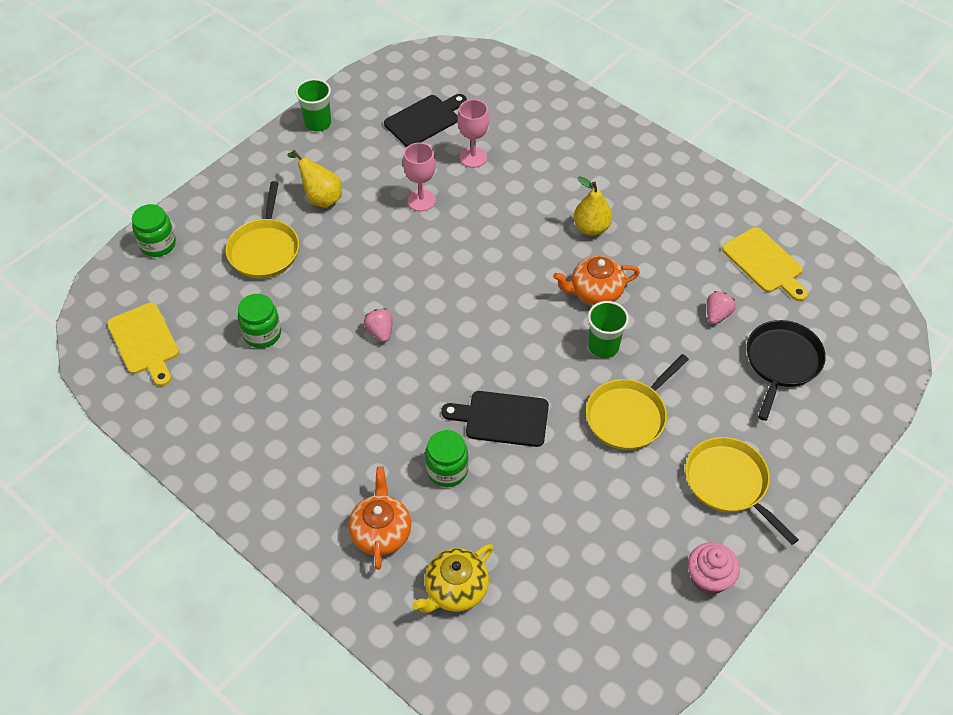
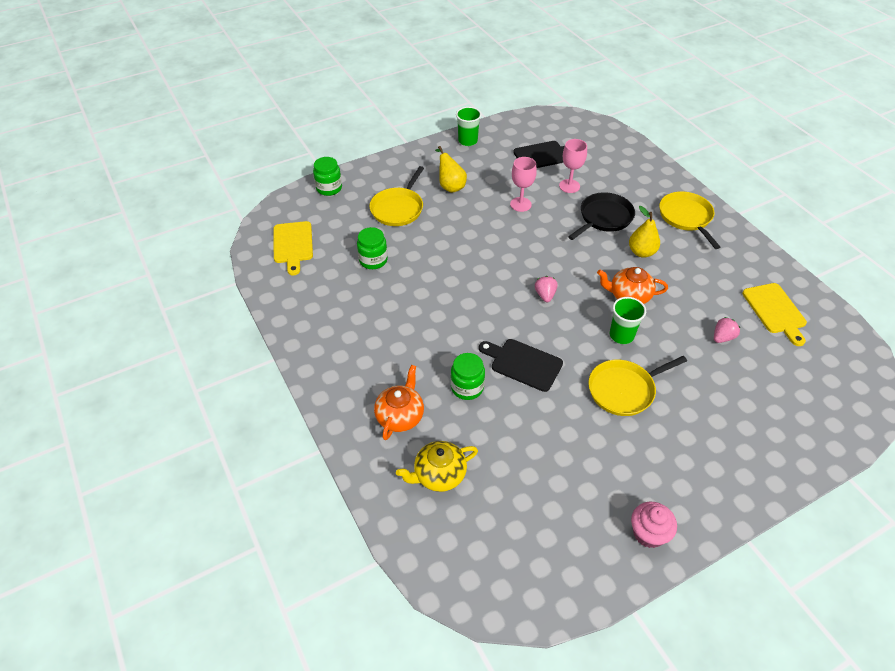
camera: 20 degrees right, 5 degrees down
(380, 332) = (456, 281): pink strawberry -> pink strawberry (545, 295)
(729, 483) = (691, 465): yellow pan -> yellow pan (686, 217)
(781, 362) = (766, 386): black pan -> black pan (604, 218)

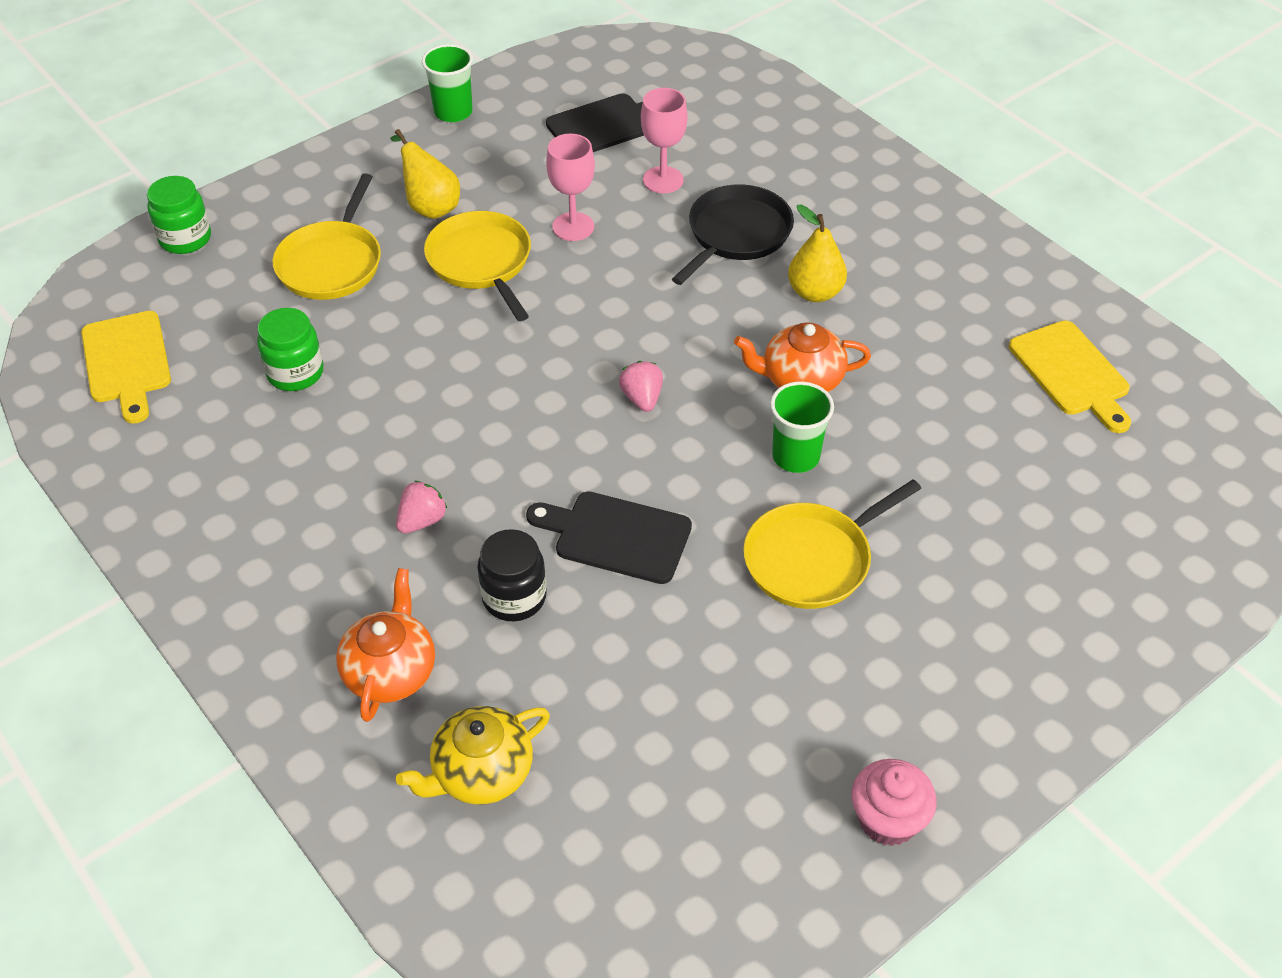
camera: 10 degrees left, 0 degrees up
(467, 387) = (514, 597): green jar -> black jar
(686, 217) = (890, 215): yellow pan -> yellow pan (481, 262)
(722, 337) = (982, 435): pink strawberry -> pink strawberry (422, 520)

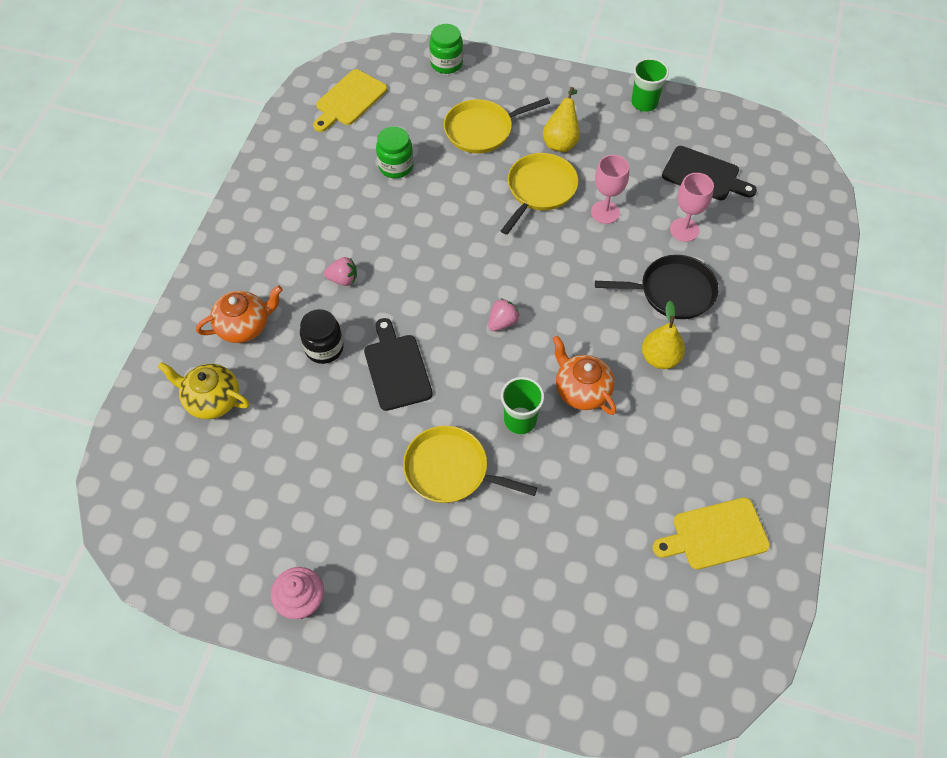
camera: 55 degrees right, 10 degrees up
(1071, 373) = (715, 534): yellow cutting board -> yellow cutting board turned 45 degrees clockwise

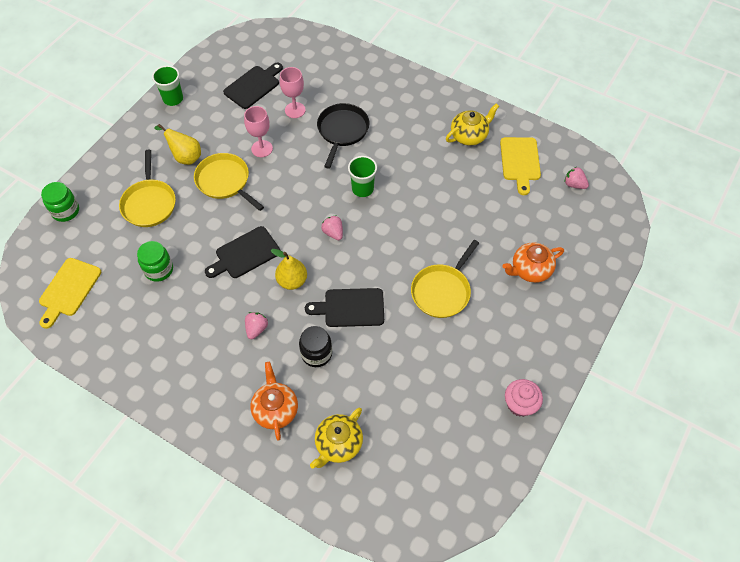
camera: 75 degrees left, 0 degrees up
(349, 100) = (69, 290): yellow cutting board -> yellow cutting board turned 60 degrees clockwise
(441, 239) = (245, 254): none -> black cutting board
(520, 420) = (415, 241): green cup -> green cup (362, 189)
(581, 390) = (402, 201): orange teapot -> orange teapot (530, 270)
(660, 358) = (391, 152): yellow pear -> yellow pear (292, 281)
(702, 624) = (574, 184): none -> pink strawberry
(735, 453) = (469, 135): none -> yellow teapot

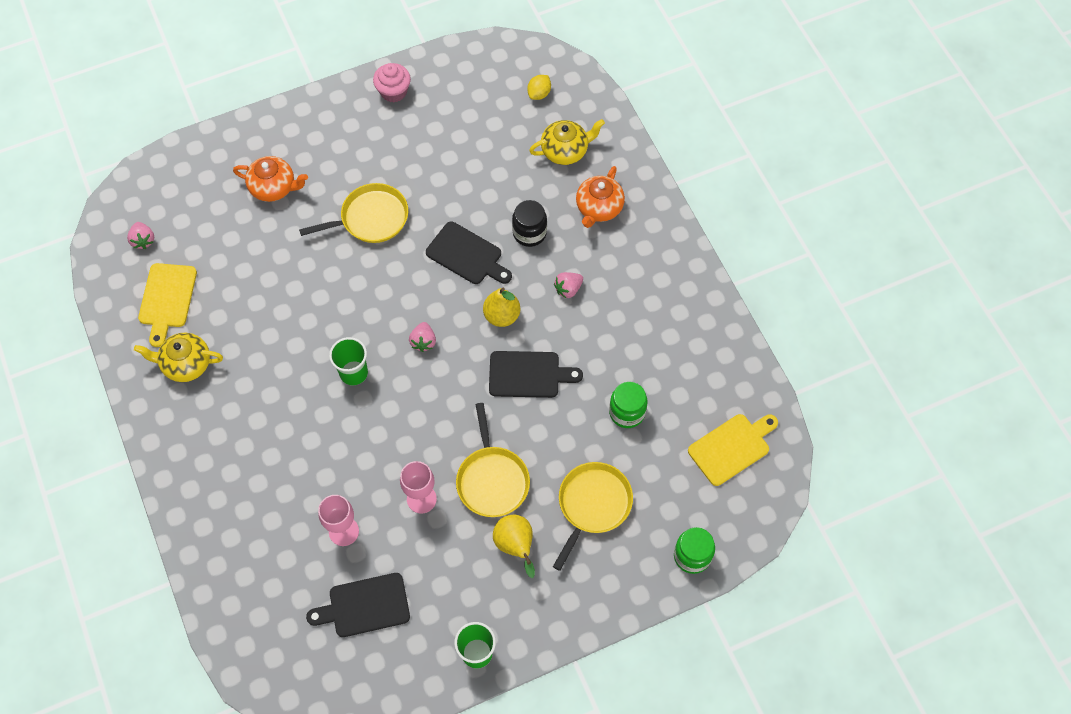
camera: 145 degrees left, 5 degrees up
(342, 131) = (314, 463): black pan -> none
(400, 486) = (539, 93): none -> yellow lemon
(520, 161) = (167, 299): yellow cutting board -> yellow cutting board turned 150 degrees clockwise

